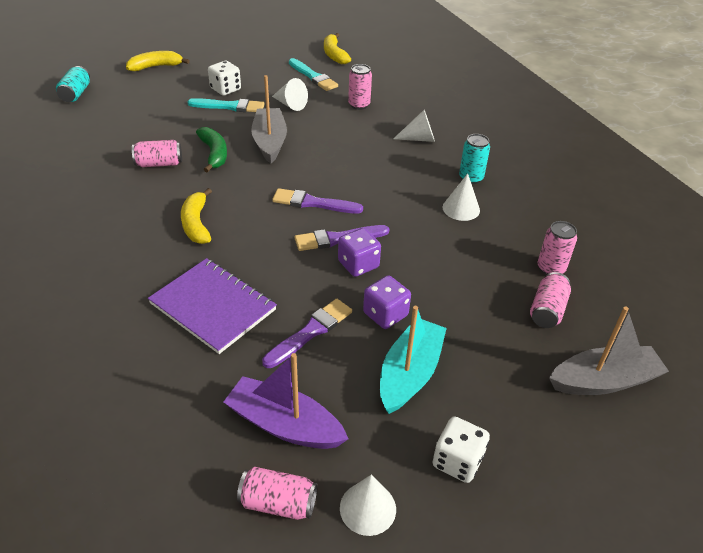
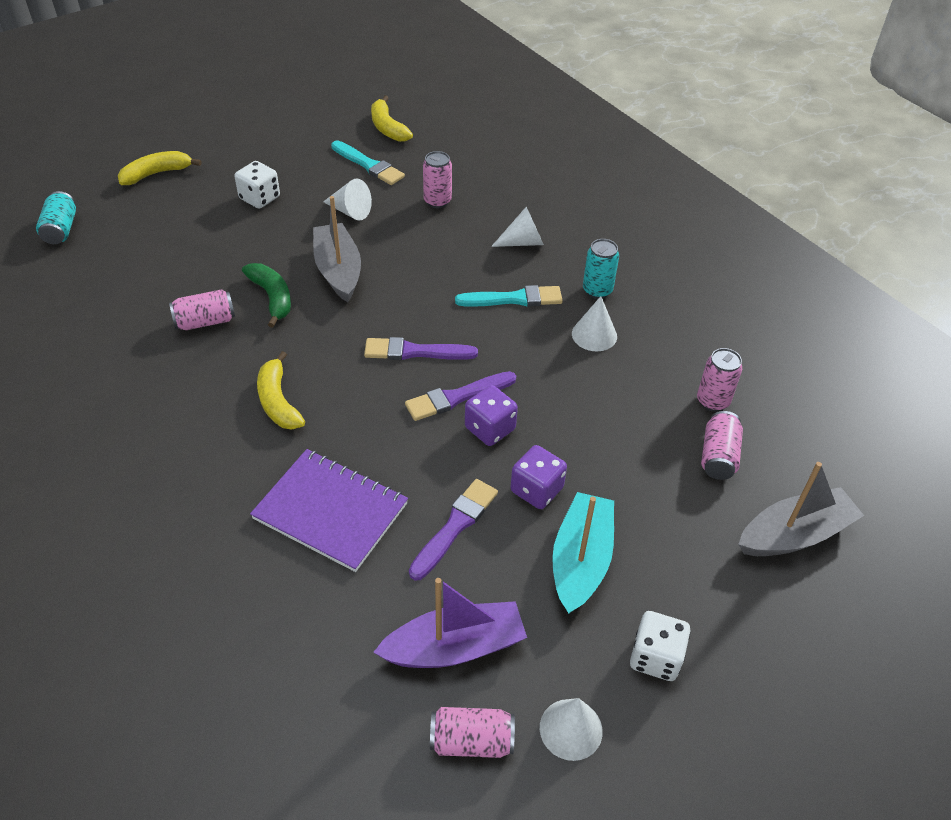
camera: 10 degrees left, 5 degrees up
(230, 106) = (272, 224): turquoise brush -> turquoise brush (514, 299)
(284, 424) = (454, 647): purple boat -> purple boat turned 150 degrees clockwise

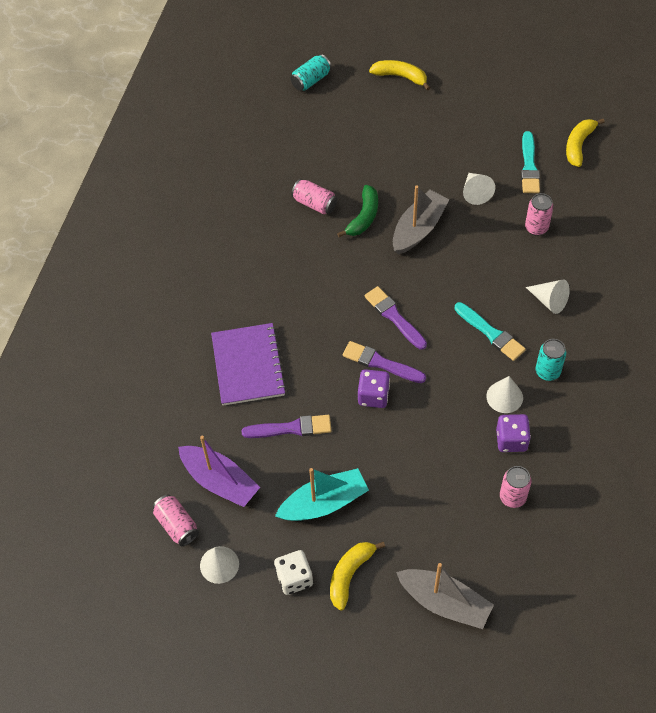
camera: 55 degrees right, 10 degrees up
(260, 198) = (436, 141): white dice -> none
(278, 401) = (294, 284): yellow banana -> yellow banana (349, 574)
(536, 490) = (352, 449): purple dice -> purple dice (511, 440)
(718, 456) = (468, 527): pink can -> none

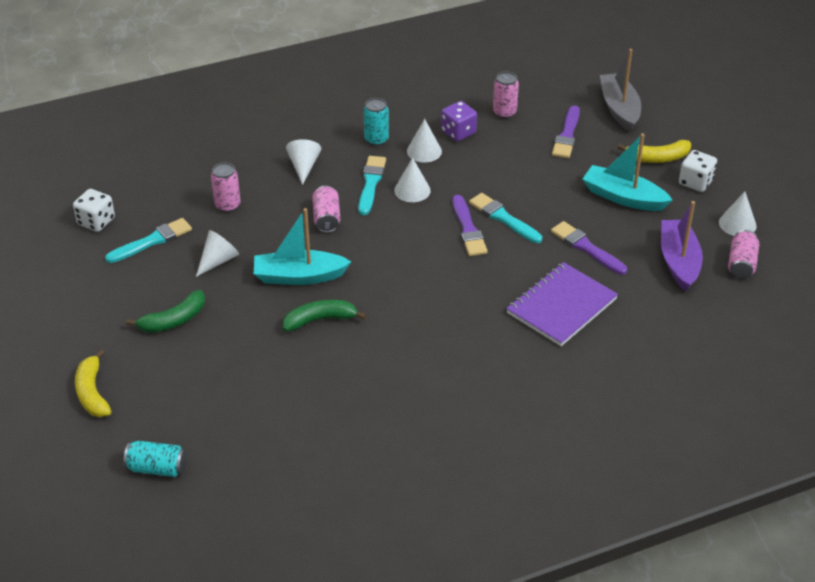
camera: 130 degrees left, 15 degrees down
(314, 204) = (336, 364): pink can -> pink can (326, 218)
(373, 396) = (503, 218): purple dice -> turquoise brush
(394, 317) = (413, 244): purple brush -> purple brush (567, 135)
(418, 229) = (299, 276): grey boat -> turquoise boat
(433, 141) = (173, 320): none -> green banana
(459, 356) = (412, 190): none -> white cone
(578, 145) = (96, 221): yellow banana -> white dice

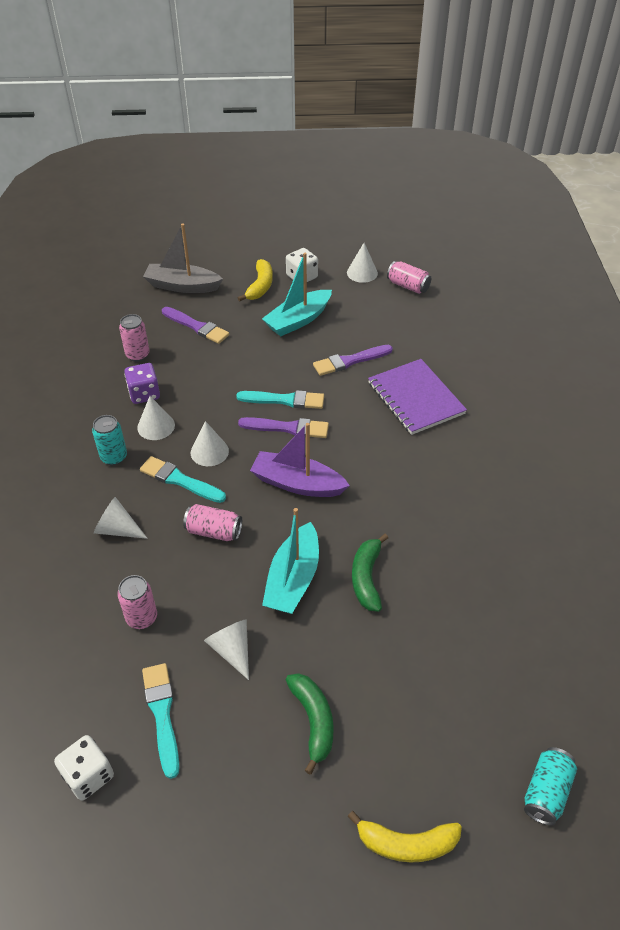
camera: 70 degrees left, 5 degrees up
(503, 218) = (285, 400): turquoise brush -> turquoise brush turned 150 degrees counterclockwise
(678, 261) = (391, 316): purple boat -> purple boat (297, 483)

